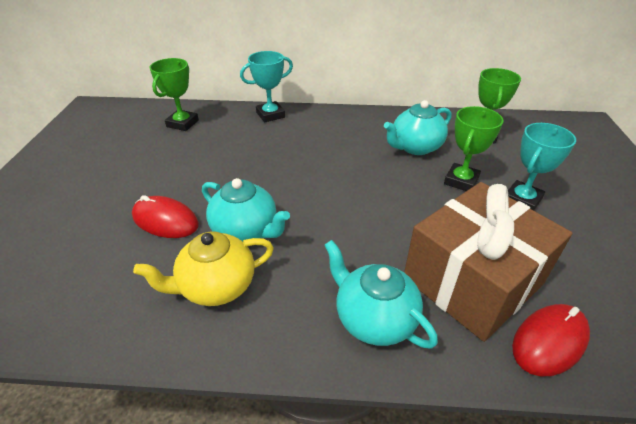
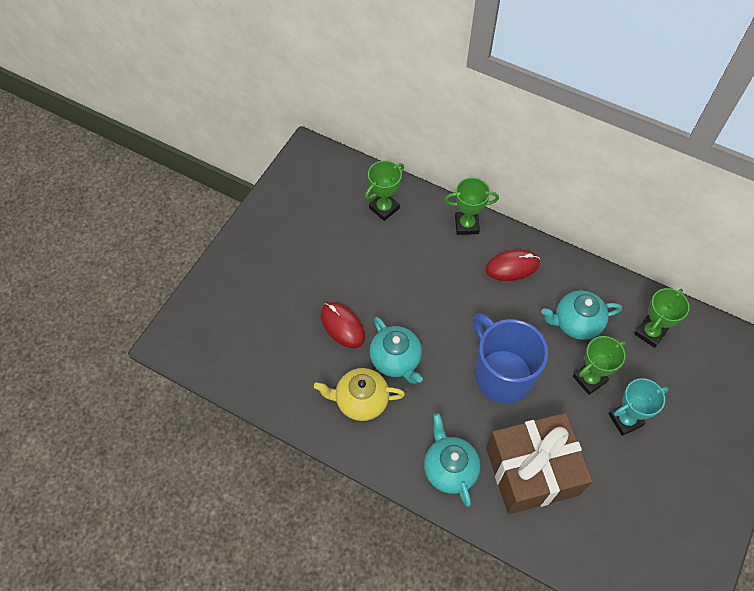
camera: 25 degrees right, 20 degrees up
(270, 115) = (466, 225): turquoise trophy -> green trophy
(373, 204) = (502, 374): none -> blue mug
(549, 341) = (550, 532): red mouse -> red mouse (512, 266)

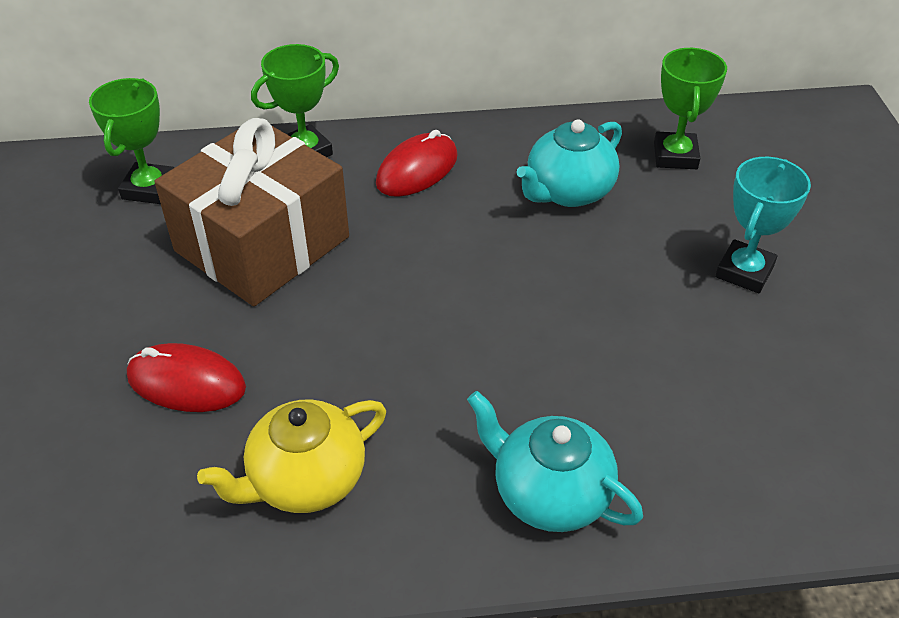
camera: 35 degrees left, 15 degrees down
(396, 360) = (324, 382): turquoise teapot -> none
(502, 374) = (517, 309): blue mug -> none
(532, 471) = (681, 416): brown gift -> brown gift (262, 244)
(589, 379) = (649, 248): green trophy -> none

